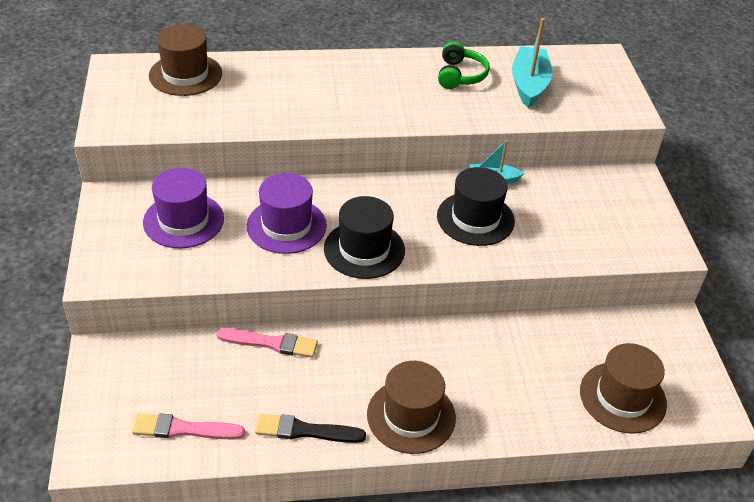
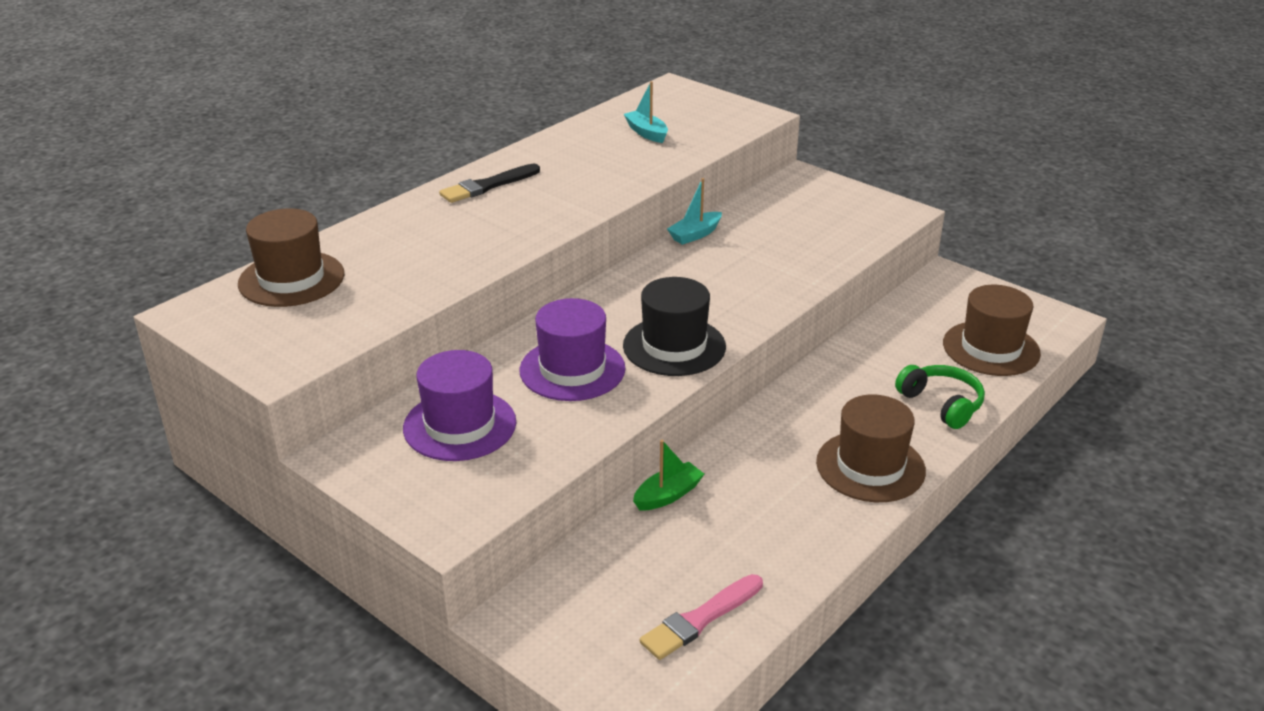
camera: 40 degrees left, 10 degrees down
(271, 343) = (668, 495): pink brush -> green boat
(305, 431) = (807, 539): black brush -> black brush (488, 186)
(460, 75) = (576, 153): green headphones -> green headphones (941, 404)
(475, 219) = (728, 270): black hat -> none
(529, 84) = (646, 133): turquoise boat -> turquoise boat, size x0.59

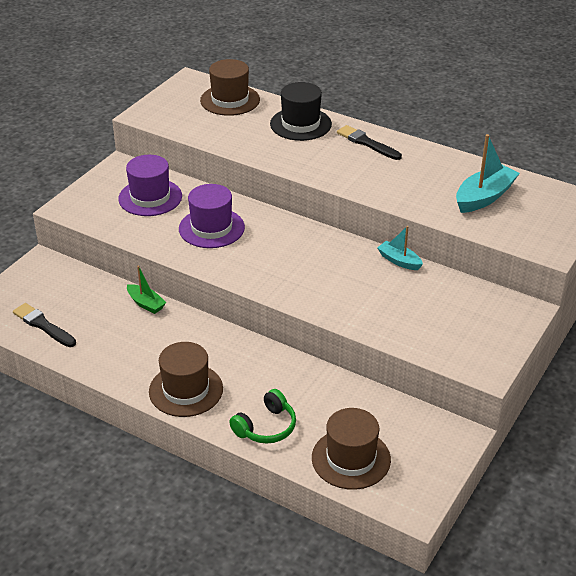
camera: 80 degrees right, 5 degrees up
(646, 133) = (484, 197): turquoise boat -> turquoise boat, size x1.69
(674, 346) = (246, 265): black hat -> black hat (300, 124)
(700, 619) = (43, 325): pink brush -> black brush

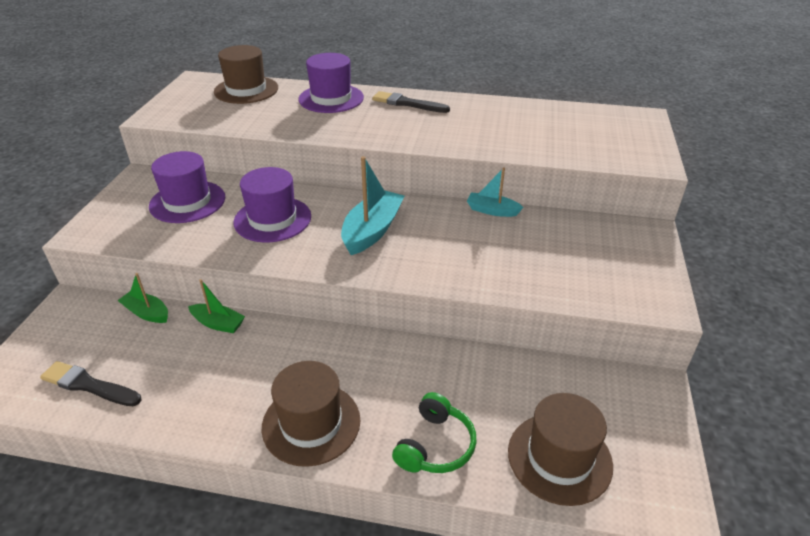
camera: 20 degrees left, 0 degrees up
(96, 282) = (147, 313): none -> green boat
(300, 124) = (331, 98): black hat -> purple hat
(484, 197) = (553, 129): turquoise boat -> turquoise boat (372, 230)

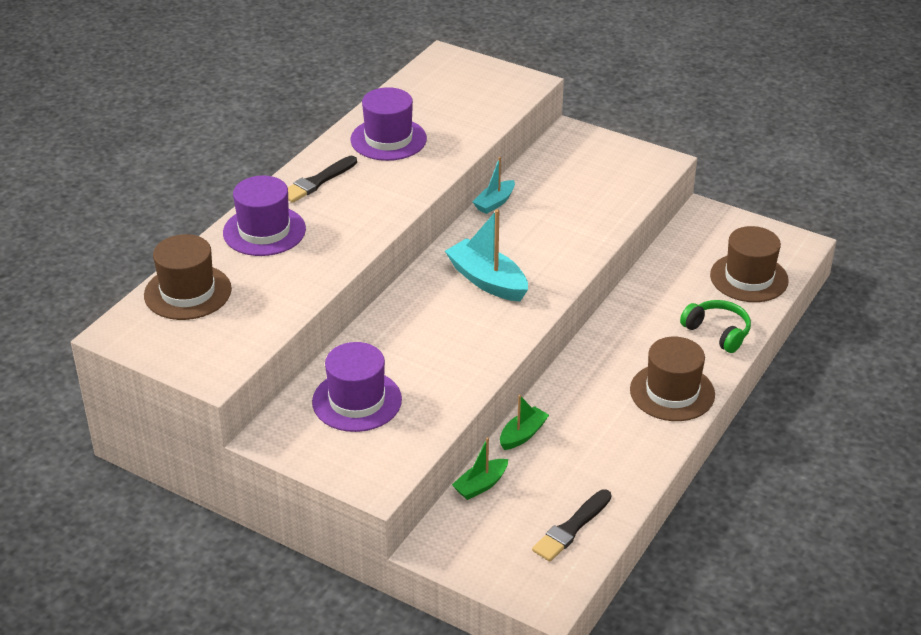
camera: 70 degrees left, 0 degrees up
(272, 219) = (430, 342): purple hat -> purple hat (388, 139)

